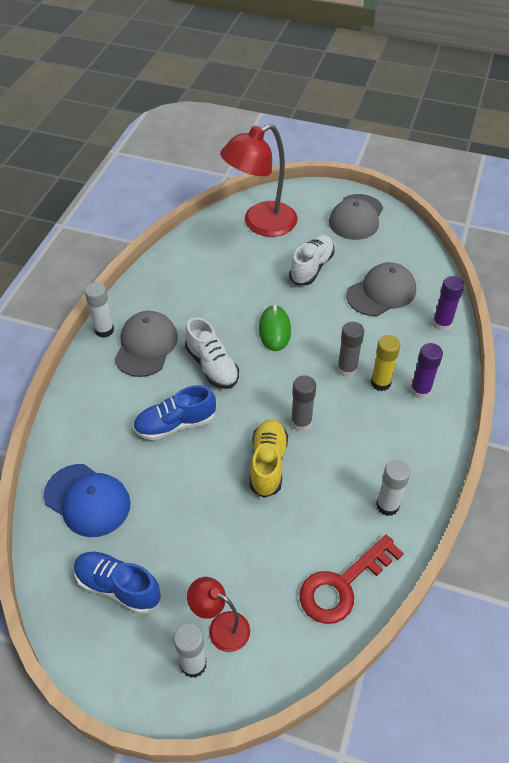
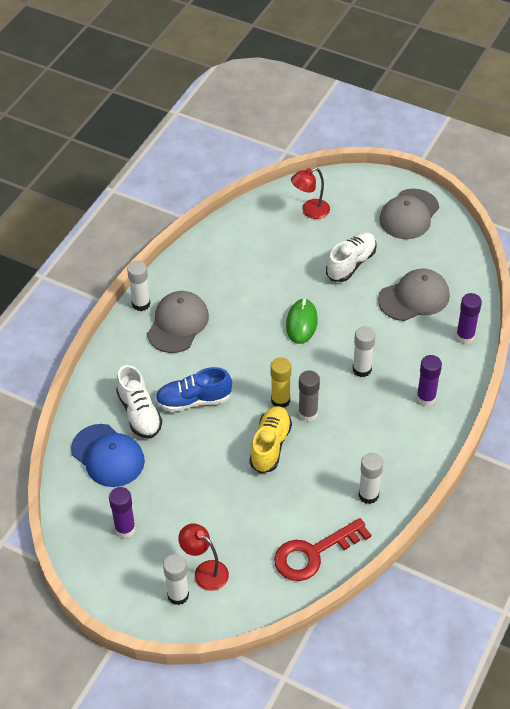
camera: 10 degrees right, 0 degrees up
(118, 587) = (125, 529): blue shoe -> purple glue stick
(212, 366) = (236, 351): white shoe -> white shoe (139, 413)
(260, 224) = (310, 211): red lamp -> red lamp, size x0.52
(347, 369) = (362, 369): grey glue stick -> white glue stick
(380, 383) = (390, 386): yellow glue stick -> yellow glue stick (280, 400)

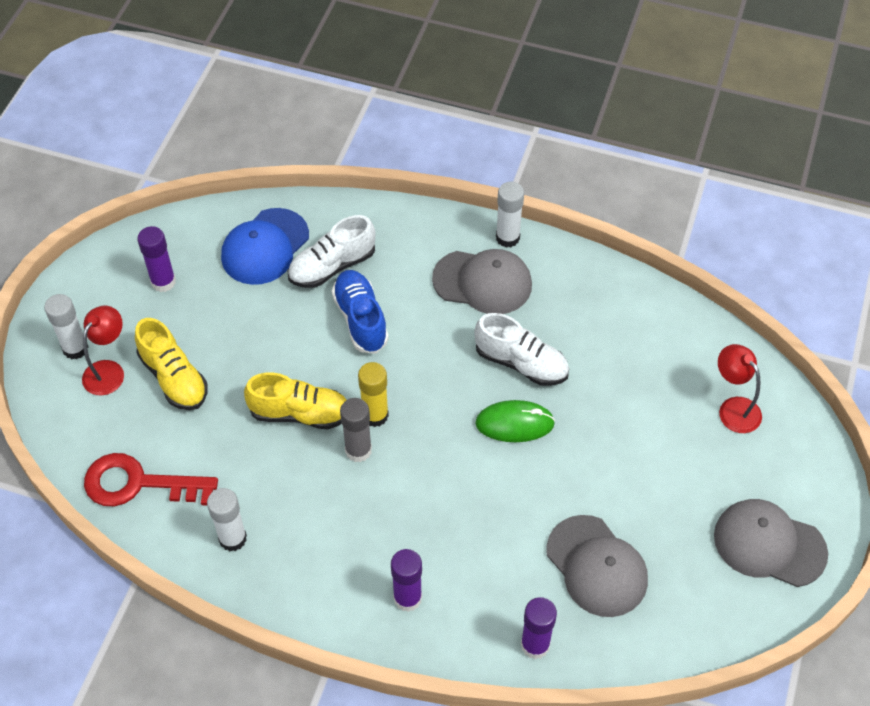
camera: 80 degrees right, 5 degrees up
(222, 525) = (174, 378): none -> yellow shoe
(313, 553) = (139, 483): red key -> red key turned 45 degrees counterclockwise
(351, 263) = (643, 473): white shoe -> white shoe (521, 363)
(362, 369) = (445, 508): white glue stick -> none

